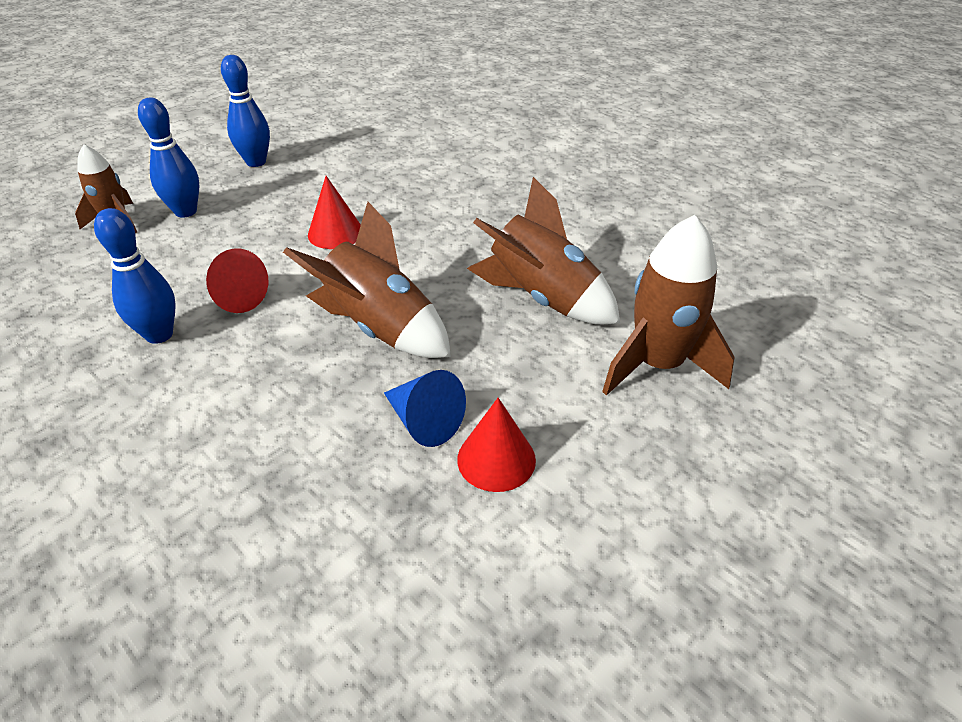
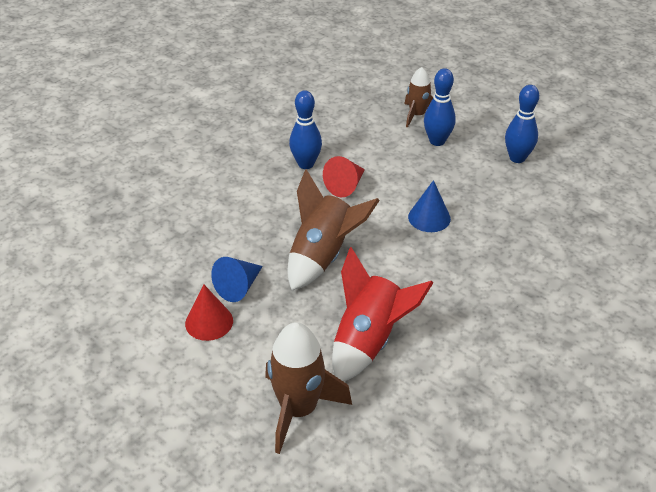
camera: 85 degrees right, 0 degrees up
(335, 233) = (429, 217): red cone -> blue cone
(542, 298) = (369, 340): brown rocket -> red rocket

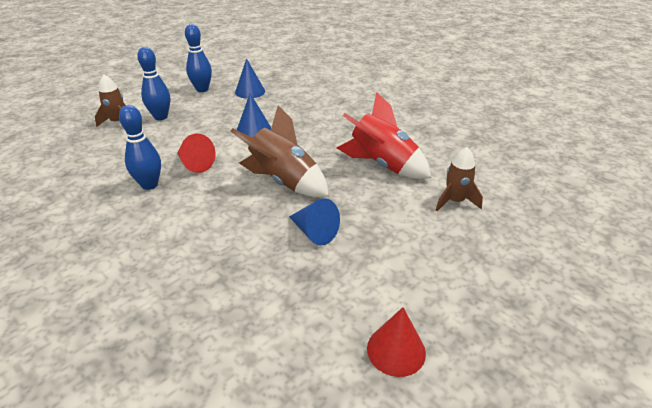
camera: 85 degrees left, 5 degrees down
(209, 322) = (359, 252): red cone -> red cone (396, 350)
(298, 410) = (455, 201): brown rocket -> brown rocket, size x0.60
(527, 200) = (250, 91): none -> blue cone

